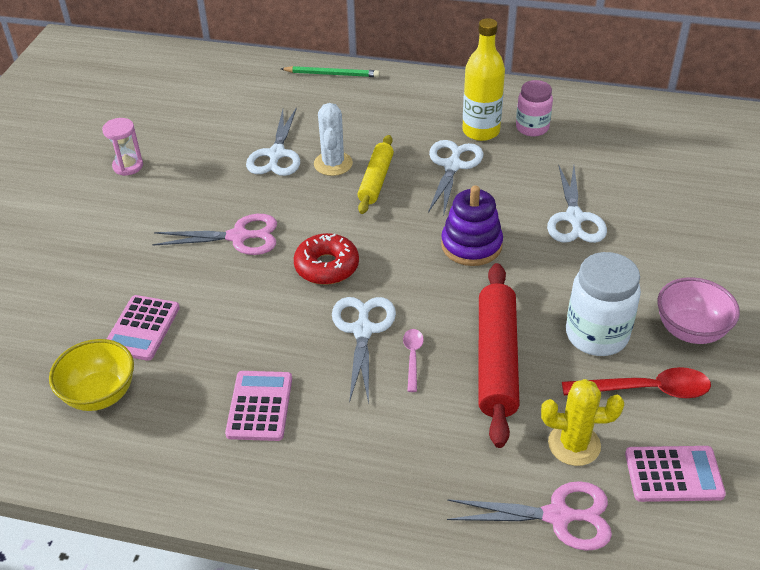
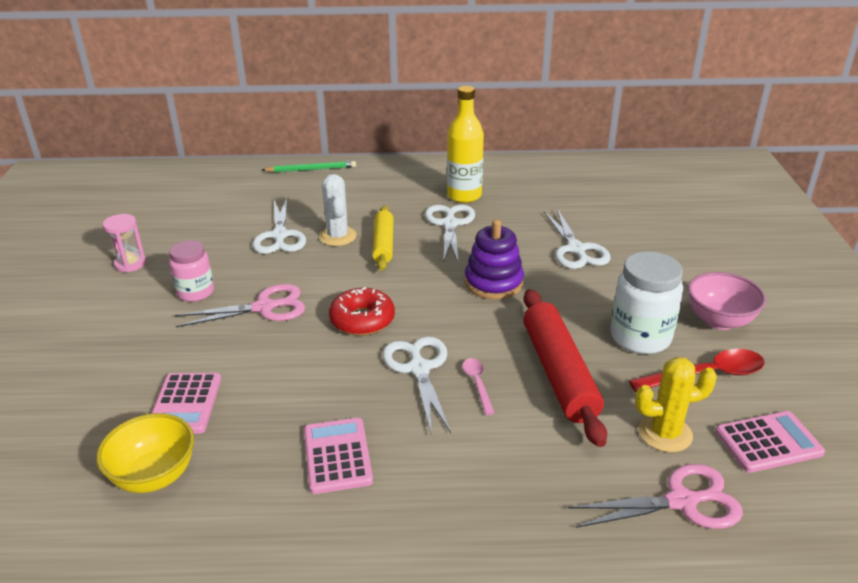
camera: 15 degrees left, 10 degrees down
(532, 128) = (508, 188): pink jar -> pink jar (195, 292)

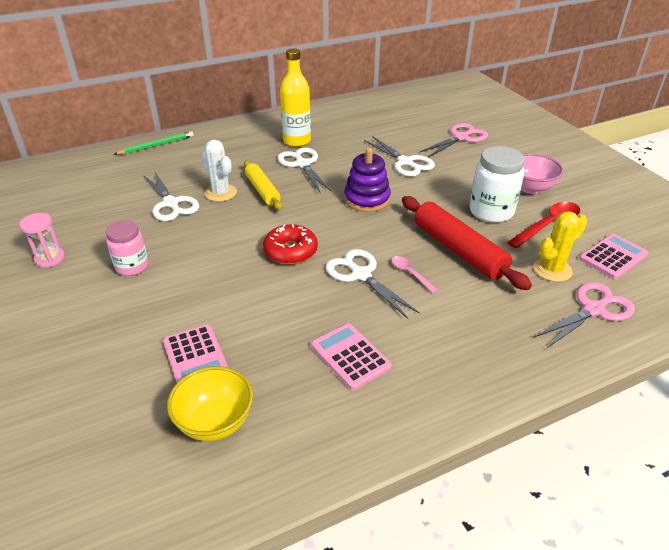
camera: 25 degrees left, 5 degrees up
(264, 307) = (203, 263): pink scissors -> pink scissors (461, 138)

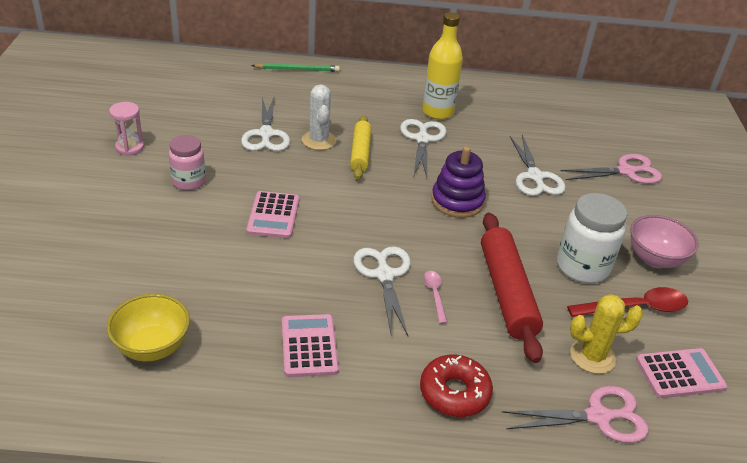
camera: 25 degrees right, 0 degrees up
(195, 357) = (179, 285): pink calculator -> pink calculator (273, 215)
(290, 251) = (337, 224): red donut -> red donut (454, 393)

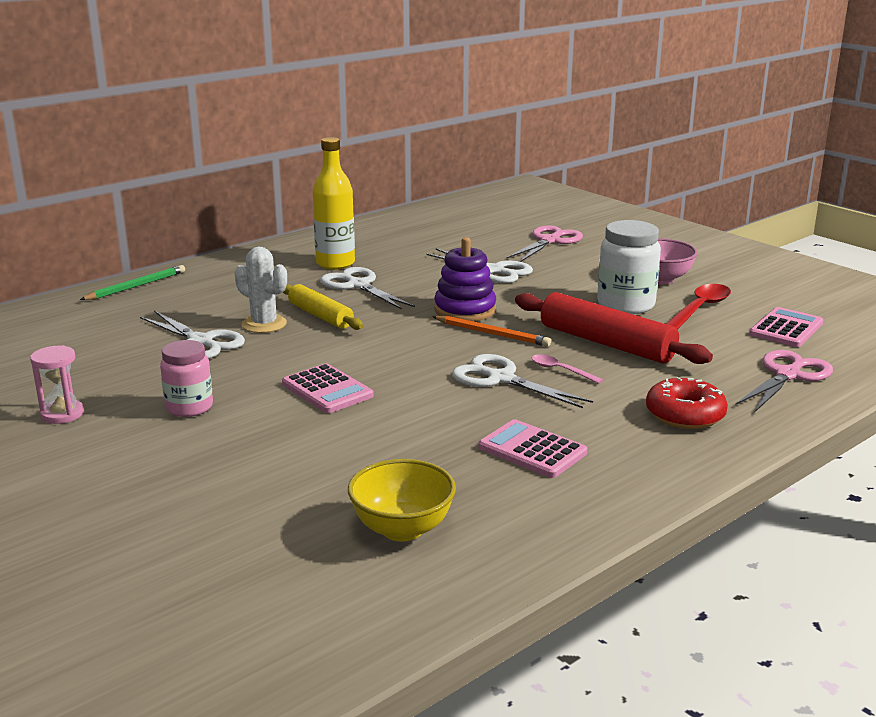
camera: 40 degrees left, 15 degrees down
(441, 233) = (492, 334): none -> orange pencil
(592, 356) = (725, 347): yellow cactus -> none

